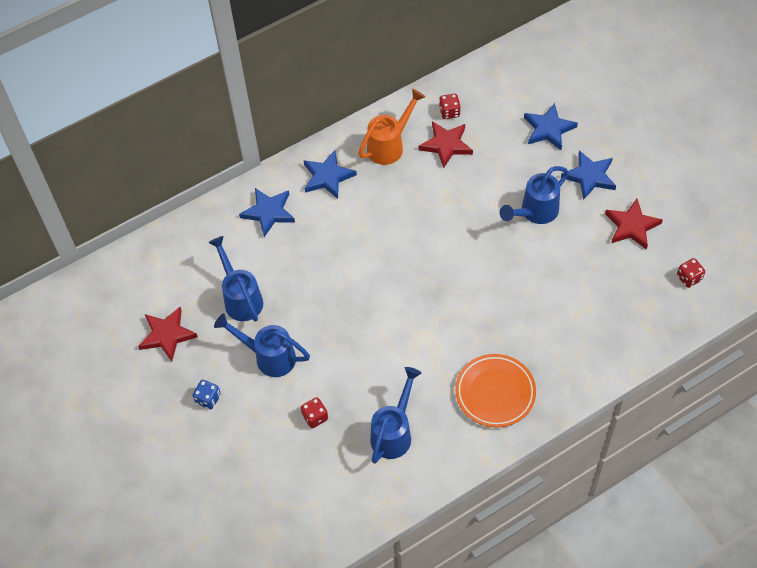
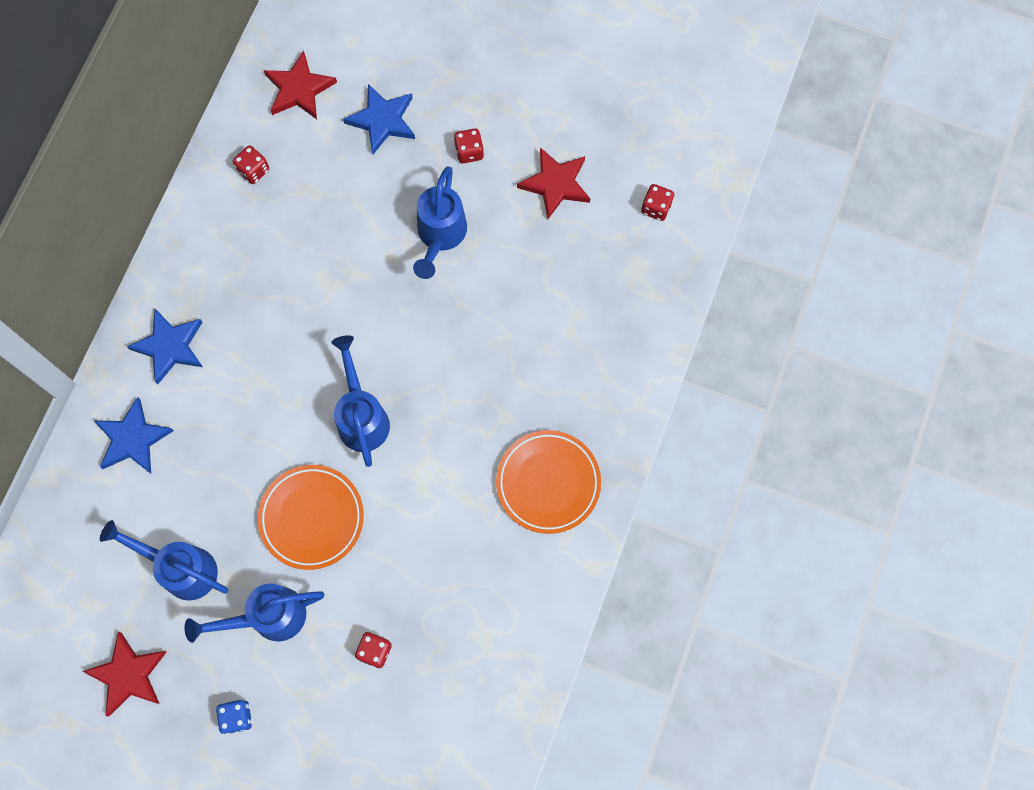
camera: 40 degrees left, 15 degrees up
(336, 319) = (312, 518): none -> orange plate
(390, 145) = (214, 258): orange watering can -> none
(394, 432) = (474, 606): blue watering can -> blue watering can (361, 416)
(446, 145) = (280, 215): red star -> red star (299, 89)
(590, 176) = (469, 152): blue star -> red dice

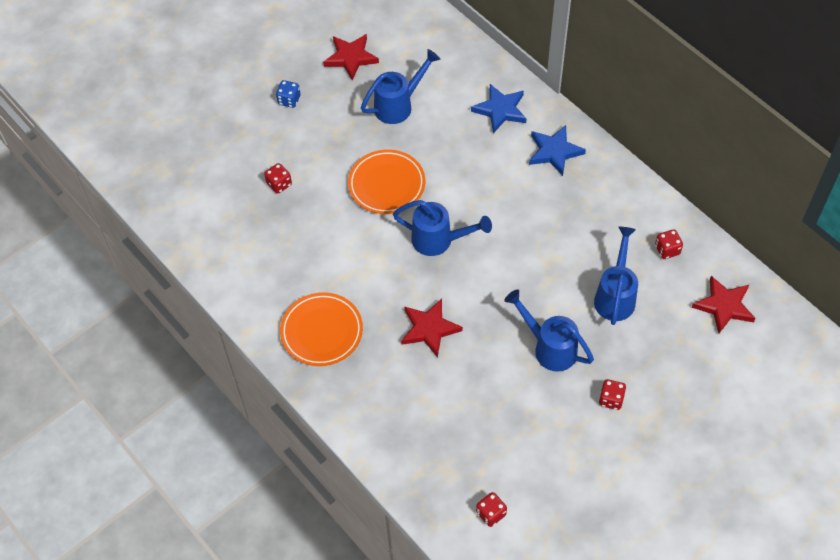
camera: 120 degrees right, 15 degrees down
(268, 617) = (338, 137): blue watering can -> blue watering can (615, 295)
(382, 120) = (668, 351): blue star -> none
(556, 184) = (551, 448): red star -> red star (429, 329)

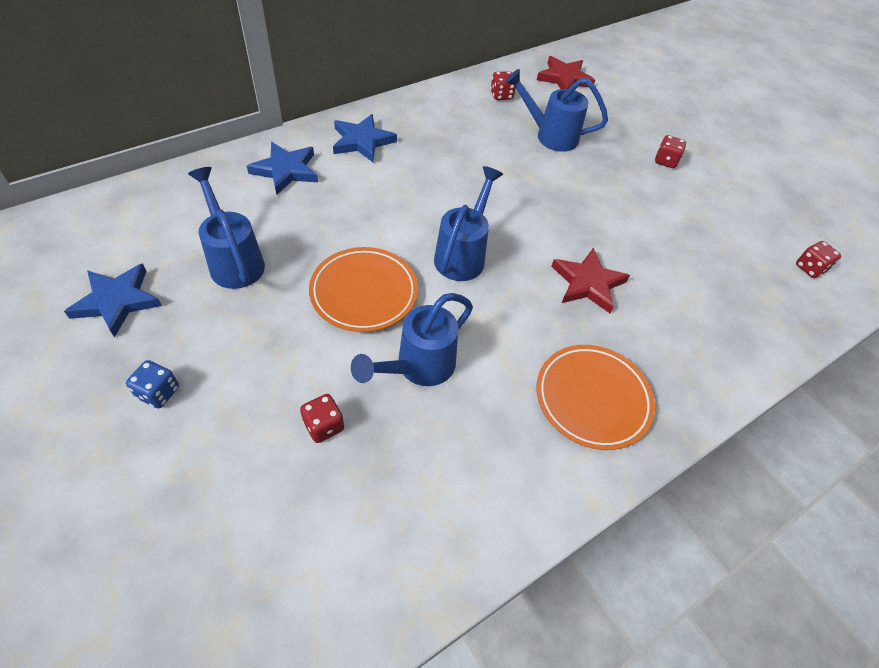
camera: 90 degrees left, 5 degrees down
(351, 57) = (117, 301): red star -> blue star
(549, 347) = (610, 191): blue watering can -> blue watering can (418, 367)

